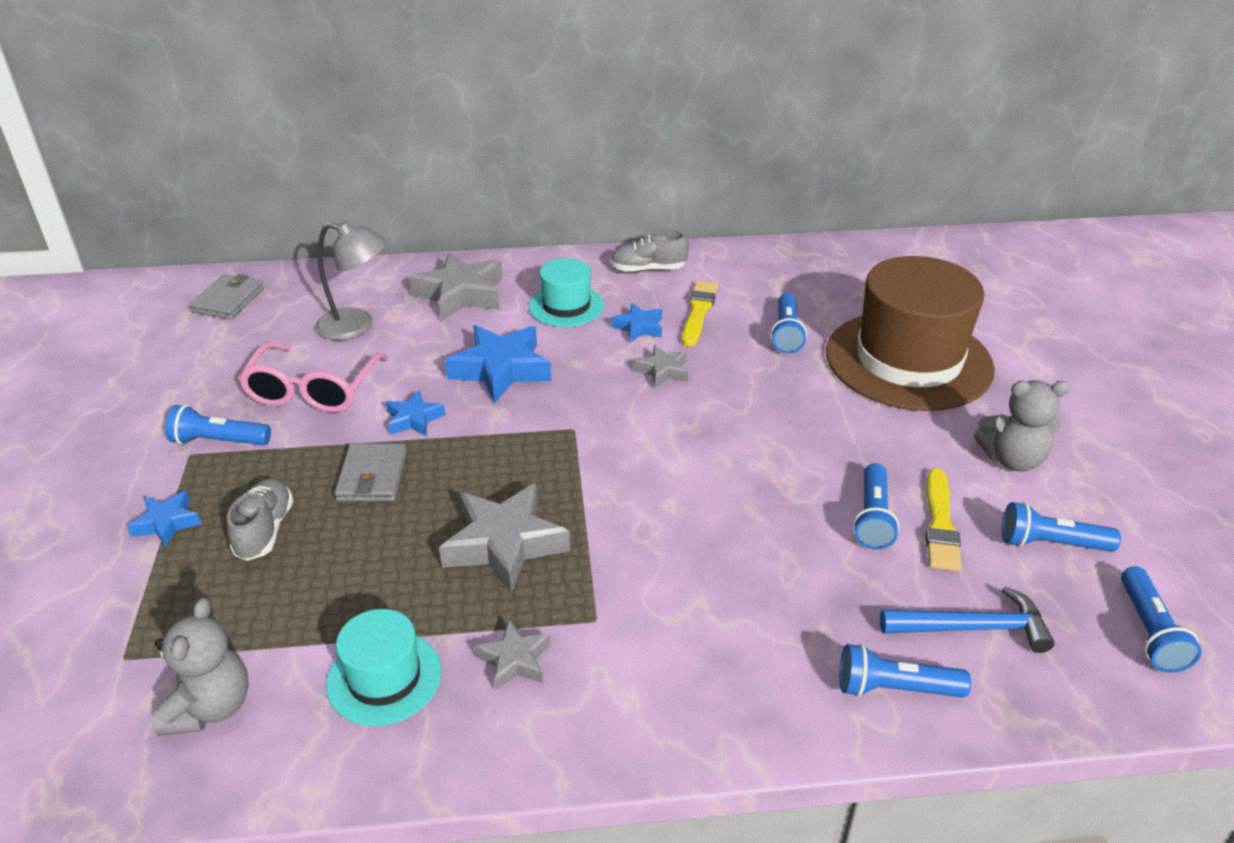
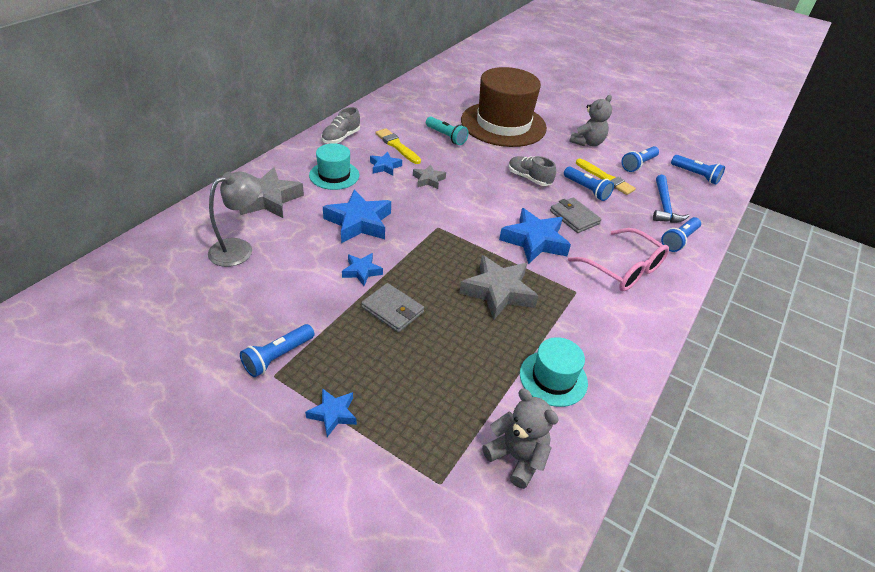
camera: 55 degrees left, 5 degrees up
(228, 300) = (118, 286): grey wallet -> grey wallet (574, 217)
(264, 530) = (390, 373): grey shoe -> grey shoe (529, 178)
(313, 390) = (280, 295): pink glasses -> pink glasses (623, 269)
(514, 660) = (579, 329): grey star -> none
(660, 525) = (534, 241): none -> blue star
(786, 333) = (446, 137): blue flashlight -> turquoise flashlight
(972, 628) = (664, 206): blue hammer -> blue hammer turned 150 degrees clockwise

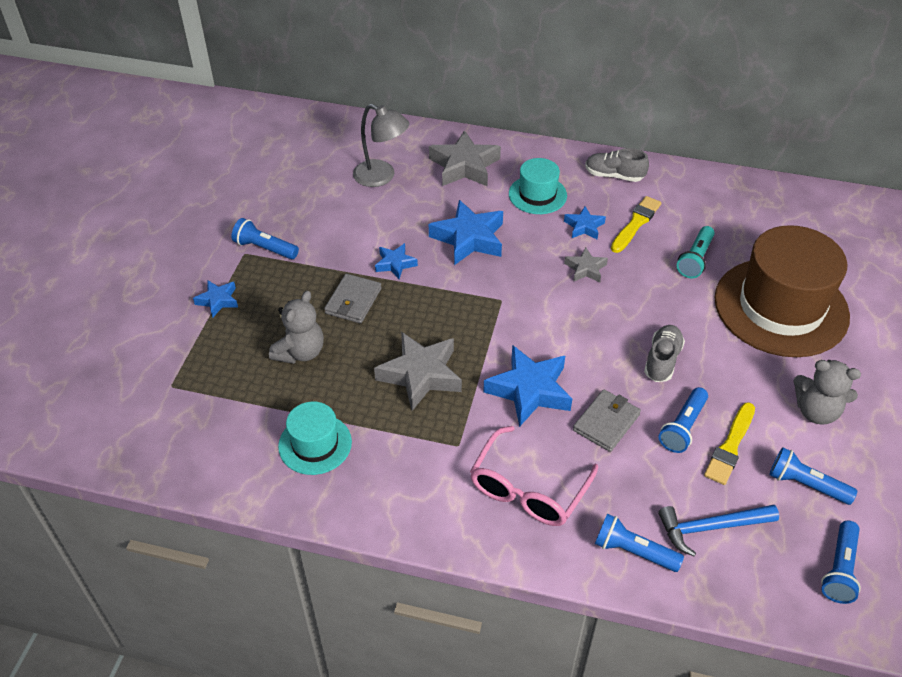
camera: 75 degrees right, 5 degrees up
(517, 457) = (211, 432): grey teddy bear -> grey teddy bear (300, 352)

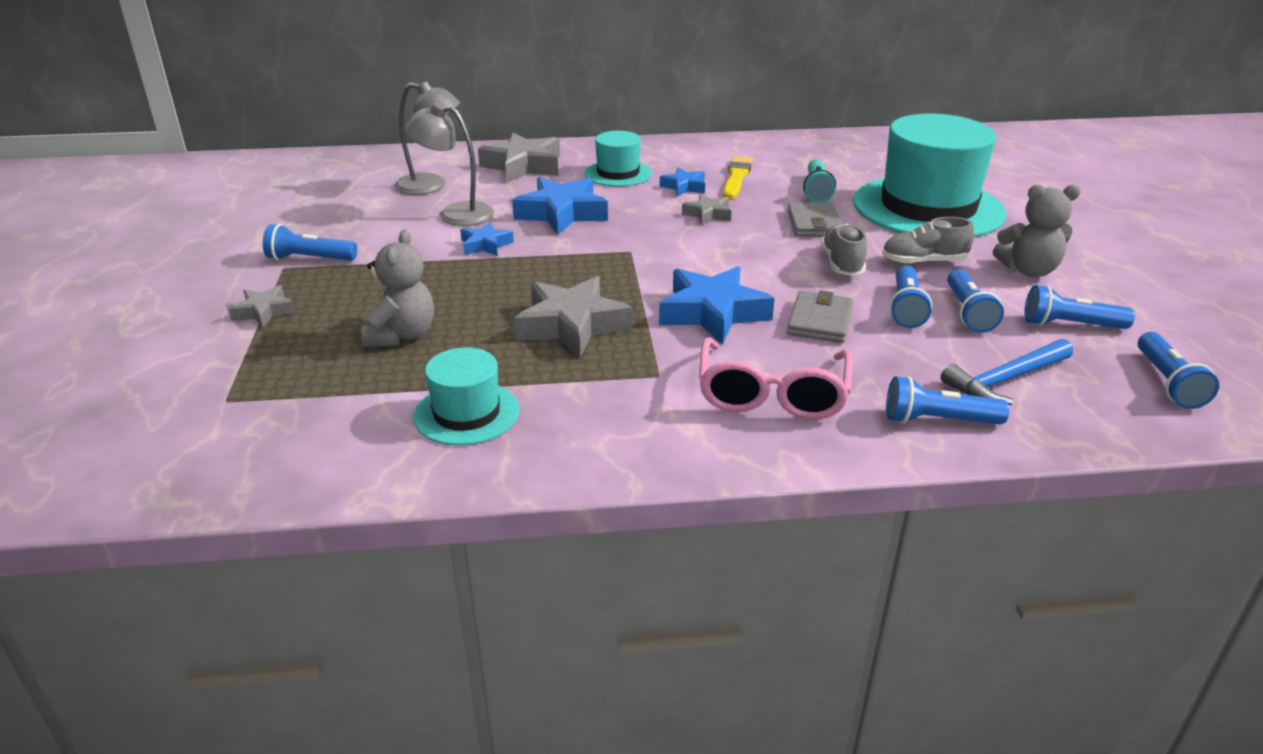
camera: 20 degrees left, 15 degrees down
(218, 300) = (264, 311): blue star -> grey star
(353, 301) = (449, 281): grey wallet -> grey wallet (814, 224)
(387, 218) = (455, 213): none -> grey lamp
(614, 175) = (689, 150): grey shoe -> grey shoe (923, 262)
(730, 446) = (967, 312): yellow brush -> blue flashlight
(781, 307) = (928, 207): brown hat -> turquoise hat

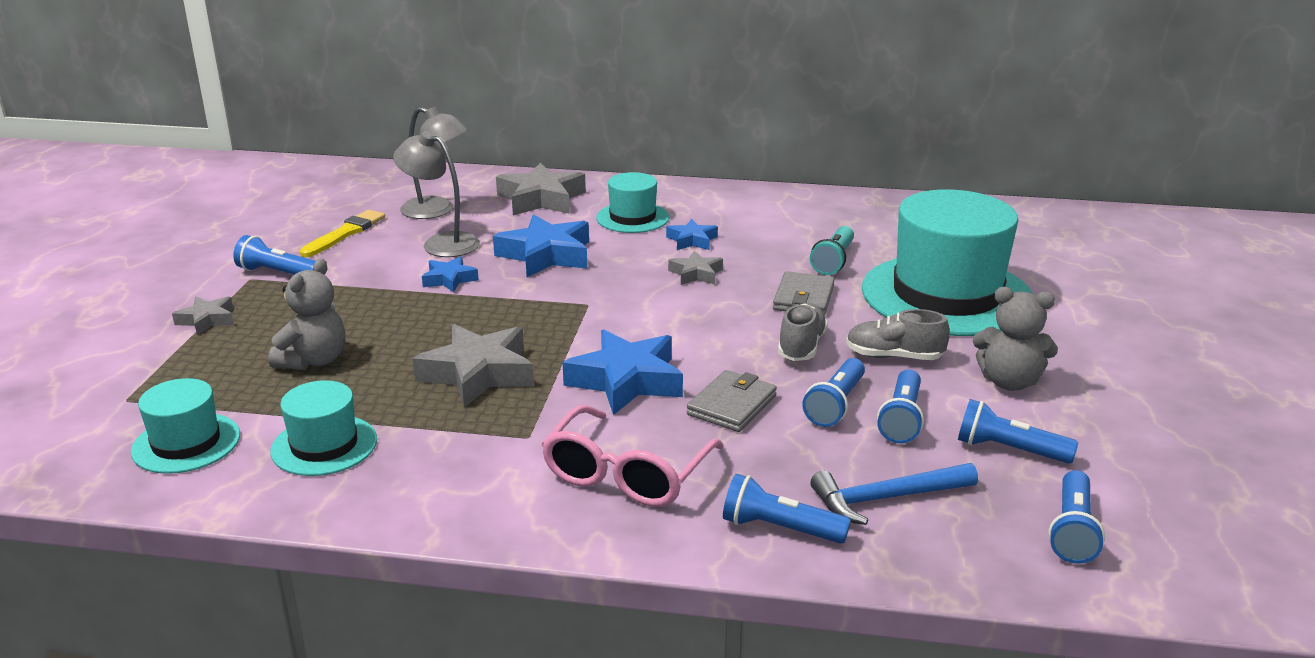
camera: 15 degrees right, 5 degrees down
(320, 433) = (186, 443): none -> turquoise hat
(736, 177) = (756, 236): yellow brush -> yellow brush (345, 233)

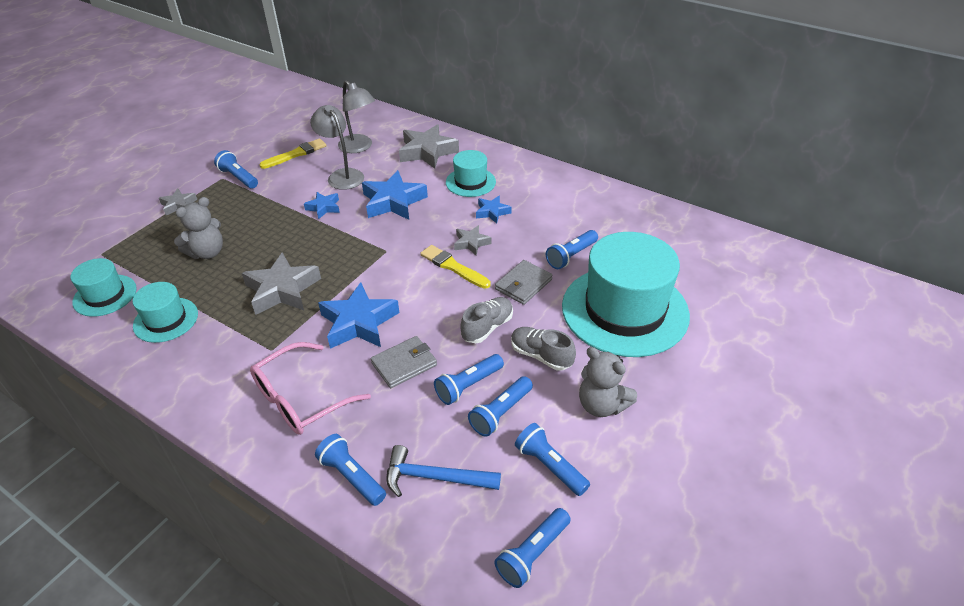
camera: 25 degrees right, 15 degrees up
(696, 301) = (453, 267): none -> yellow brush
(833, 261) = (571, 256): turquoise flashlight -> blue flashlight

